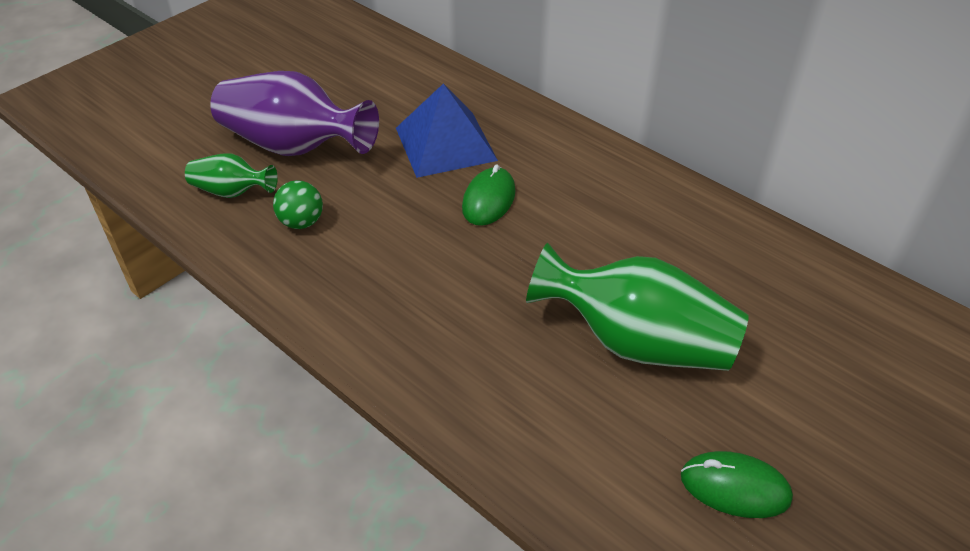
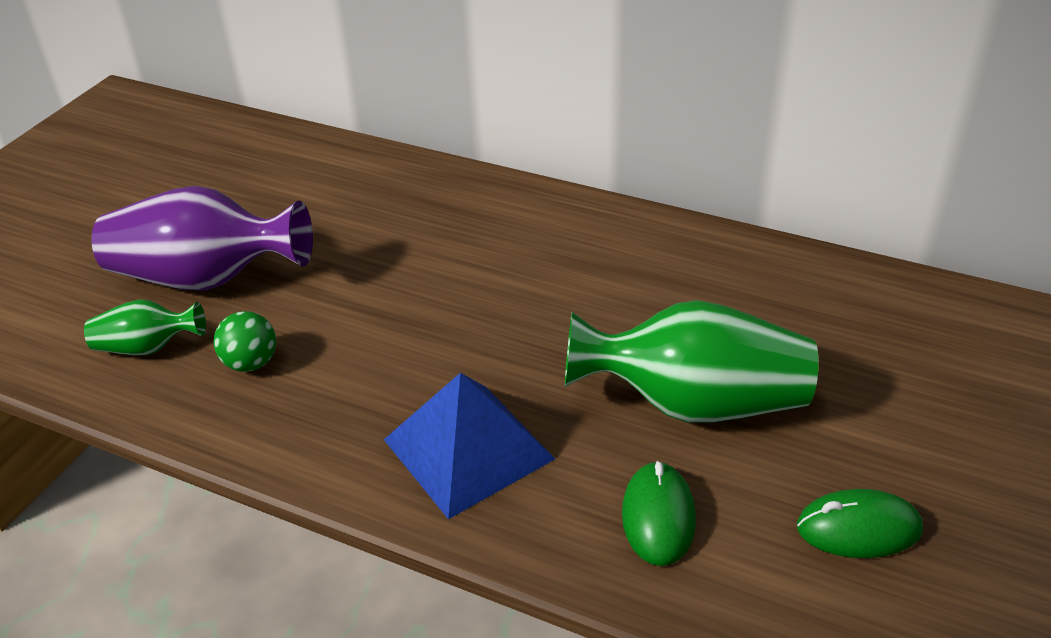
camera: 15 degrees left, 5 degrees down
(446, 144) = (391, 237): blue pyramid -> blue pyramid (468, 449)
(488, 200) = (466, 288): green mouse -> green mouse (658, 516)

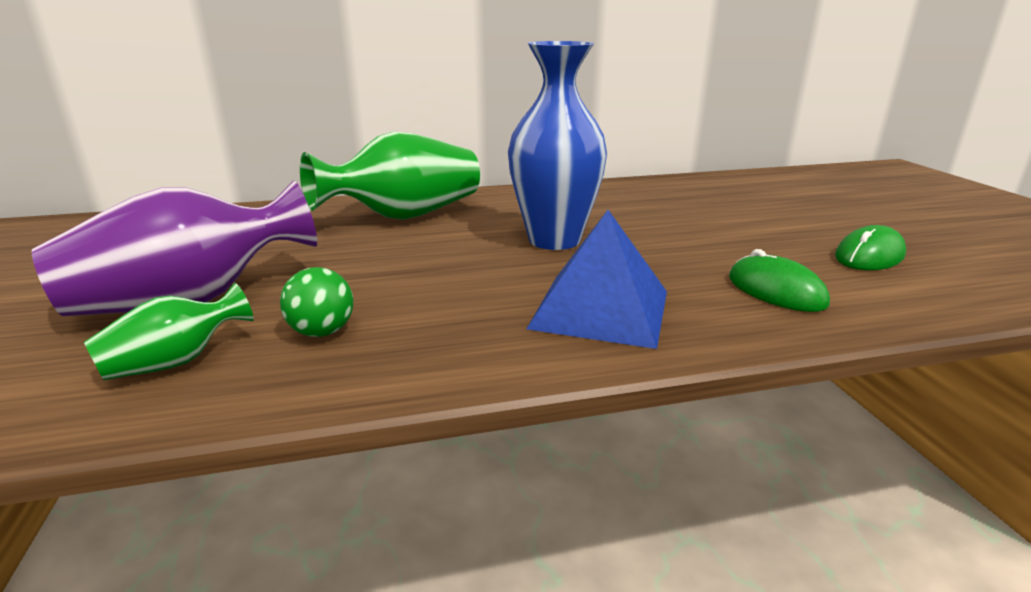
camera: 40 degrees left, 15 degrees down
(556, 329) = (554, 240): none -> blue vase
(694, 403) = (695, 242): green vase -> green vase (404, 216)

